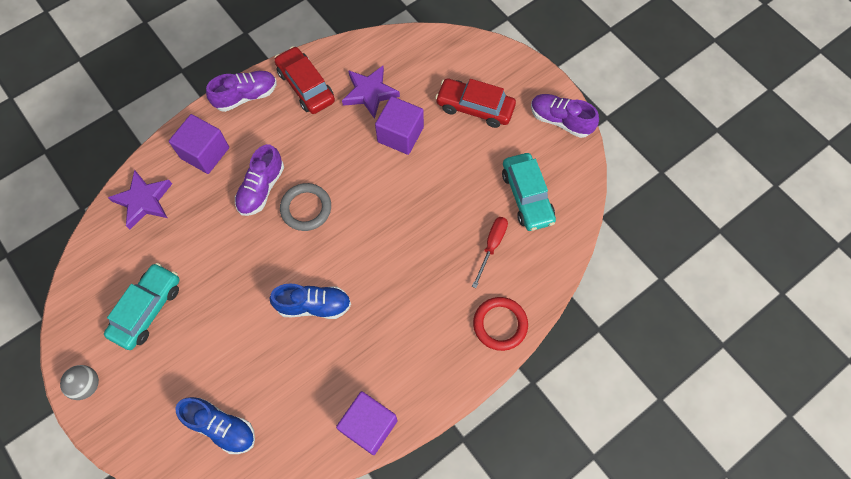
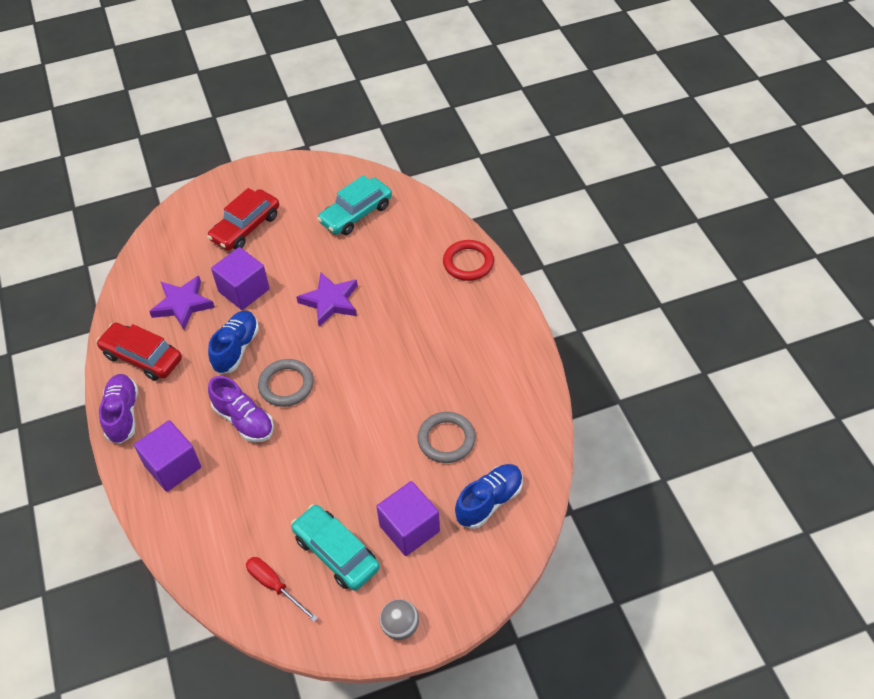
camera: 70 degrees left, 15 degrees down
(144, 201) = (202, 538): purple star -> purple star (330, 301)
(280, 367) = (446, 439): none -> grey ring
(306, 86) = (142, 357): red car -> red car turned 45 degrees clockwise
(314, 305) = (394, 399): blue shoe -> blue shoe (236, 348)
(369, 426) = (527, 379): purple cube -> purple cube (409, 528)
(491, 246) = (393, 250): red screwdriver -> red screwdriver (275, 586)
(527, 196) = (356, 214): turquoise car -> turquoise car turned 135 degrees clockwise
(560, 120) = (293, 172): purple shoe -> none

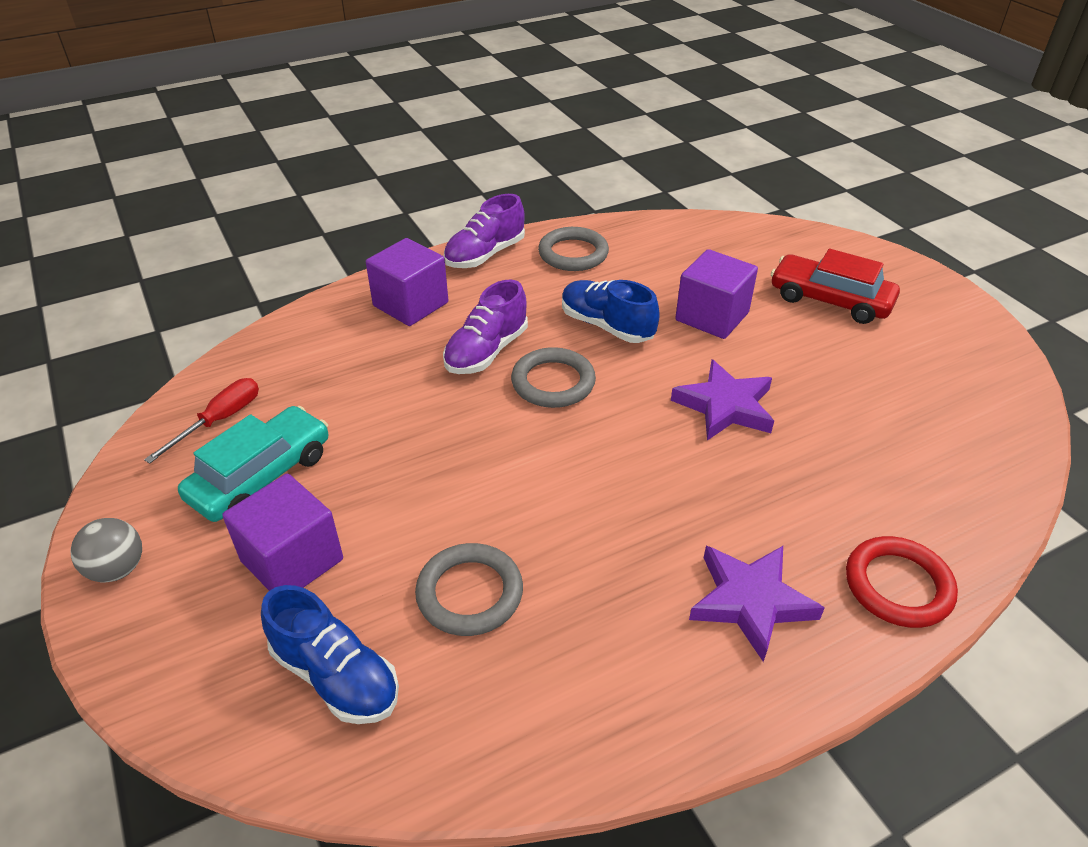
camera: 80 degrees right, 10 degrees down
(123, 414) = (485, 255): purple shoe -> purple shoe turned 150 degrees clockwise
(142, 357) = (573, 253): red car -> grey ring
(182, 304) = (667, 269): purple star -> purple star (750, 601)
(236, 348) = (606, 326): blue shoe -> blue shoe turned 150 degrees counterclockwise
(356, 214) = (928, 411): turquoise car -> none

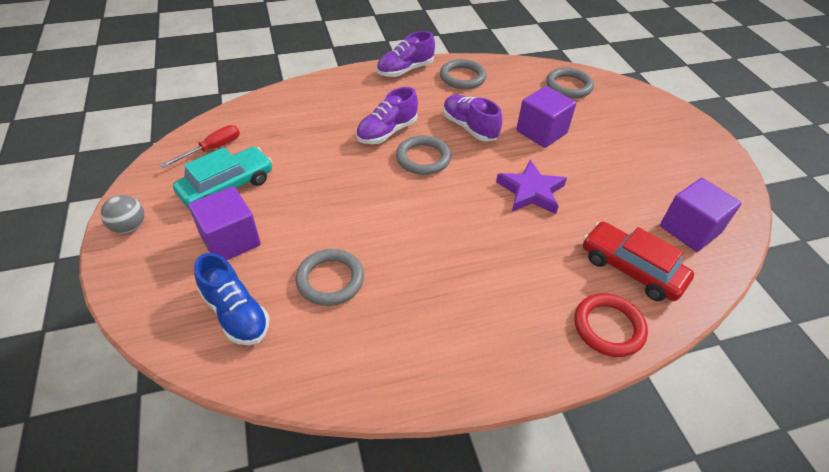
camera: 10 degrees right, 5 degrees up
(410, 304) = (348, 95): purple cube -> purple cube (689, 229)
(606, 326) = (469, 127): blue shoe -> purple shoe
(728, 245) = (568, 86): none -> grey ring
(750, 601) = (506, 318): purple star -> none
(830, 300) = (626, 133): red car -> red car (631, 269)

